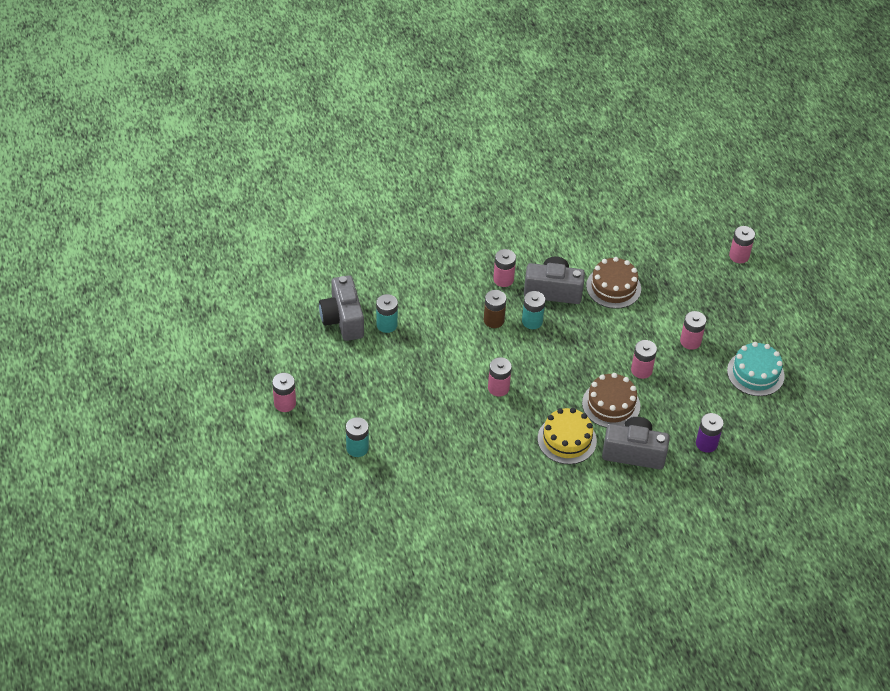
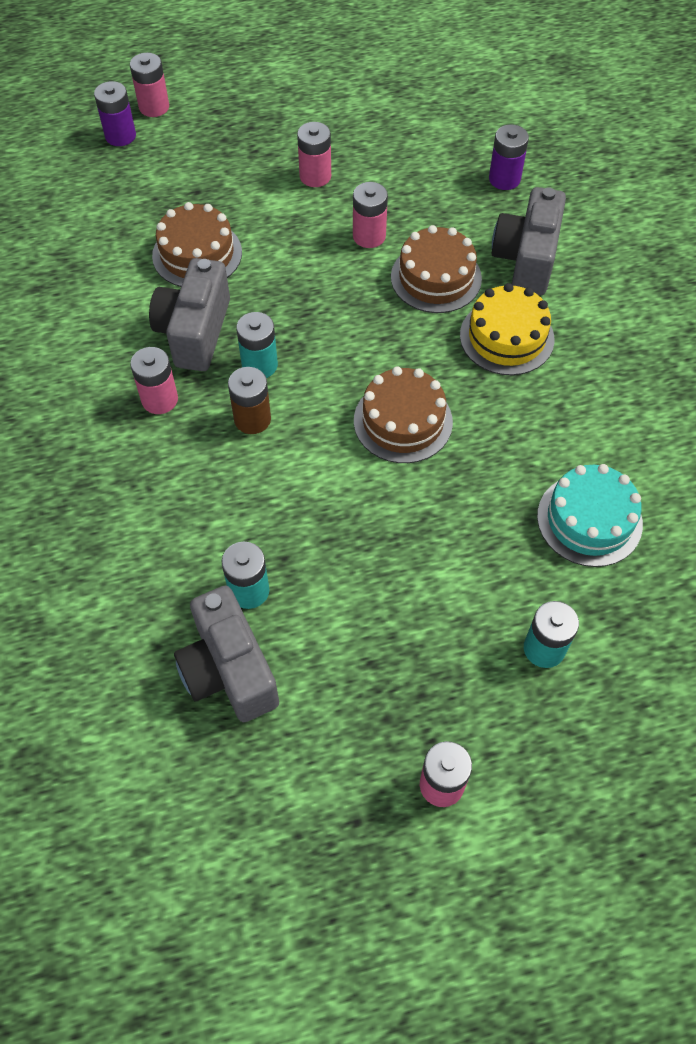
camera: 85 degrees left, 10 degrees up
(343, 319) = (228, 670): grey camera -> grey camera turned 75 degrees clockwise
(498, 388) = (403, 421): pink battery -> brown cake
(708, 242) = (120, 136): none -> purple battery
(755, 373) = (377, 116): turquoise cake -> turquoise cake (589, 520)

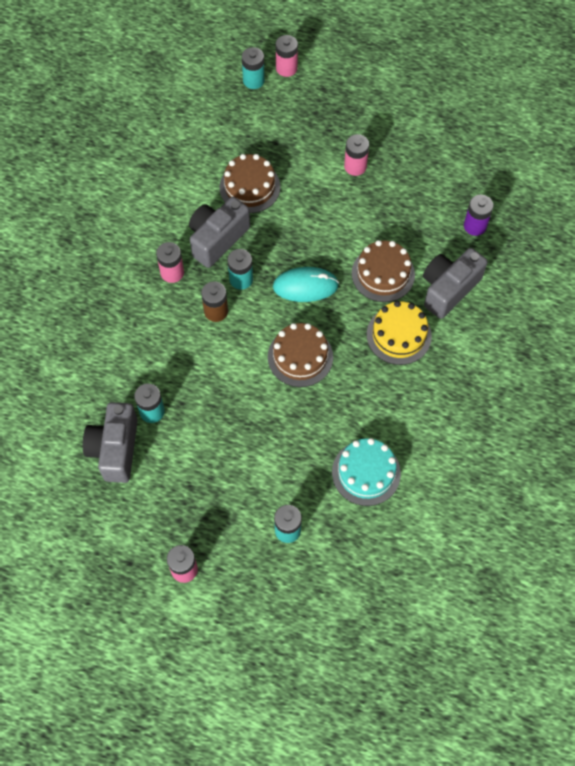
camera: 30 degrees right, 5 degrees up
(120, 136) = (253, 80): purple battery -> turquoise battery
(349, 335) = (305, 286): none -> turquoise mouse
(369, 236) = (361, 225): pink battery -> none

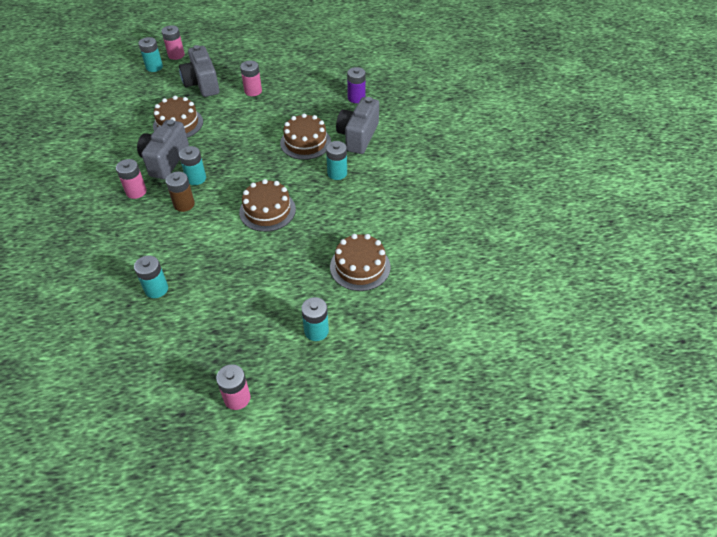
camera: 25 degrees left, 15 degrees down
(115, 449) = (132, 328): grey camera -> grey camera (202, 84)
(305, 286) = (250, 167): turquoise mouse -> none
(366, 473) = (360, 267): turquoise cake -> brown cake
(399, 335) = (337, 173): yellow cake -> turquoise battery

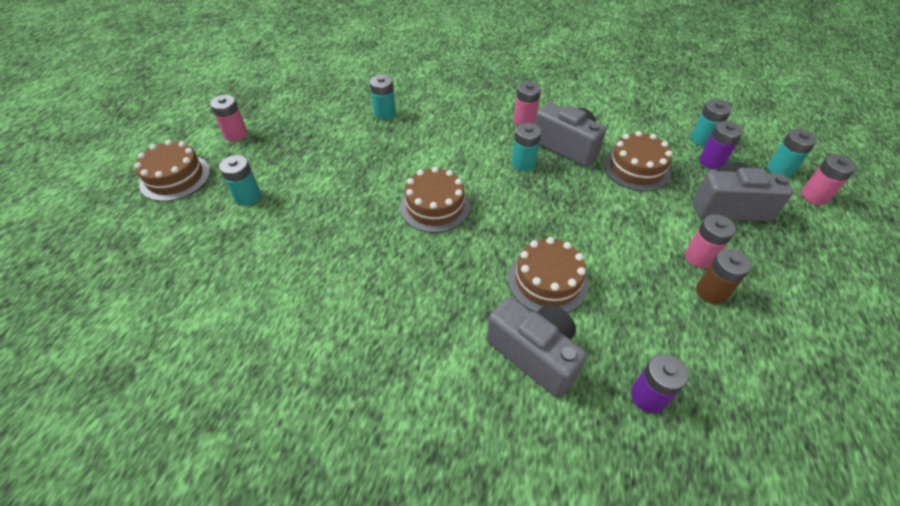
camera: 115 degrees right, 0 degrees up
(156, 93) = (711, 161): none -> purple battery
(184, 204) = (485, 147): brown battery -> brown battery (711, 292)
(337, 173) = (462, 294): turquoise battery -> turquoise battery (702, 139)
(360, 267) = (291, 258): brown cake -> brown cake (175, 177)

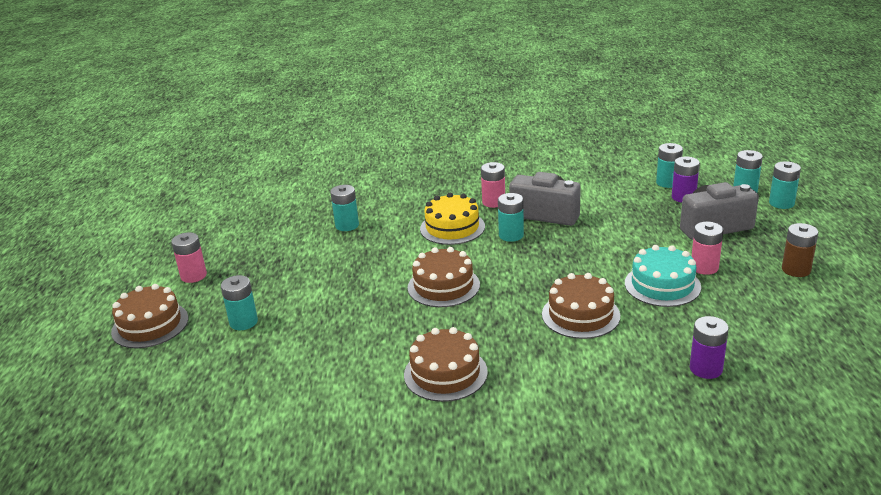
camera: 15 degrees left, 20 degrees down
(474, 140) = (452, 227): none -> yellow cake
(534, 354) = (596, 366): grey camera -> none
(636, 168) = (619, 216): brown cake -> brown cake (445, 373)
(646, 267) = (662, 285): none -> turquoise cake
(711, 292) = (725, 288): brown battery -> brown battery (796, 270)
(814, 196) = (781, 203): pink battery -> turquoise battery

